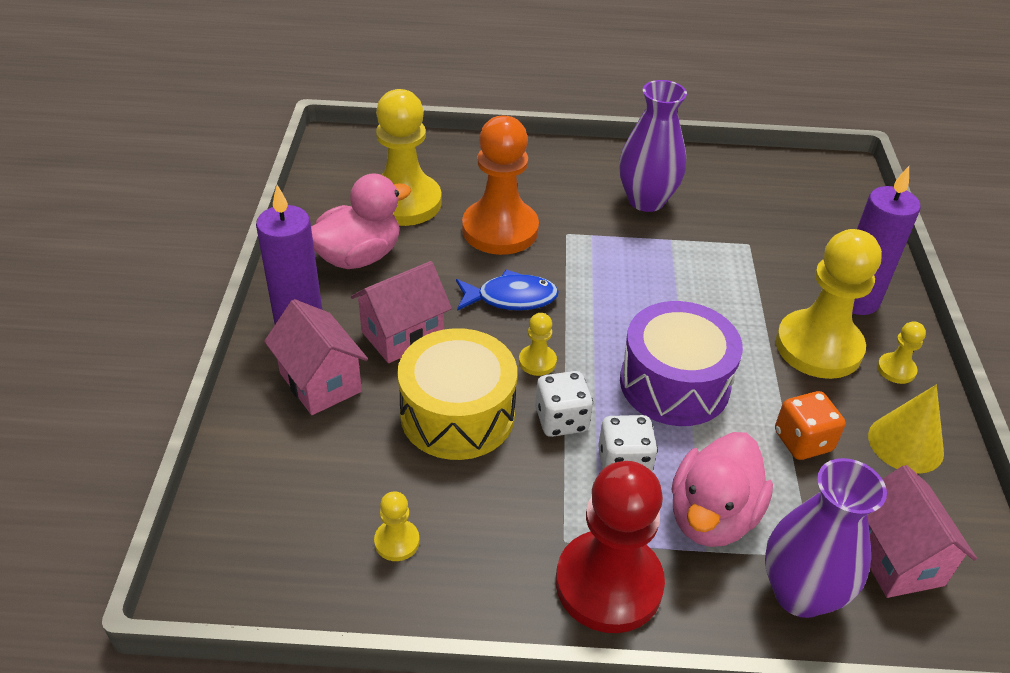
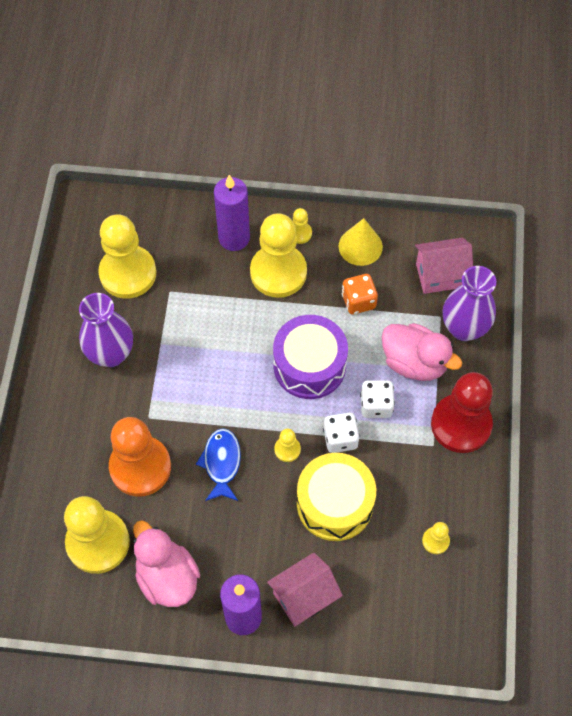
camera: 85 degrees left, 20 degrees up
(402, 335) = (258, 541): pink house -> none
(762, 208) = (128, 273): none -> yellow pawn

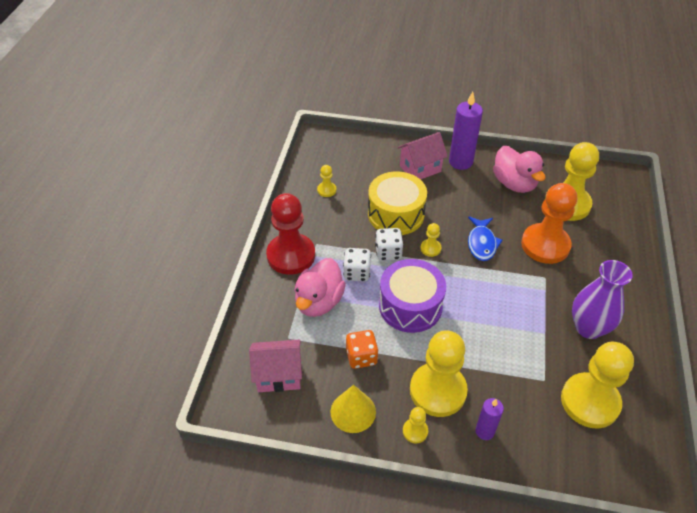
camera: 175 degrees left, 15 degrees down
(234, 238) = (484, 431): purple candle -> purple candle, size x0.58
(414, 362) = (319, 302): pink duck -> pink duck turned 105 degrees counterclockwise
(464, 328) = (269, 326): purple vase -> none

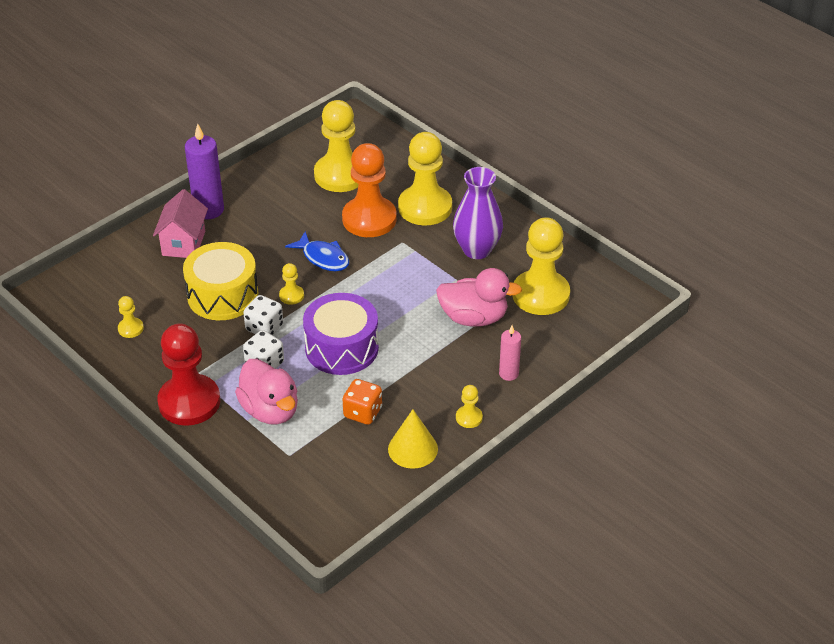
camera: 55 degrees left, 5 degrees down
(278, 375) = (325, 483): pink house -> none
(438, 391) = (445, 381): yellow pawn -> yellow pawn (425, 207)
(484, 431) = (508, 374): purple candle -> pink candle
(514, 183) = (278, 192): pink duck -> pink duck (474, 318)

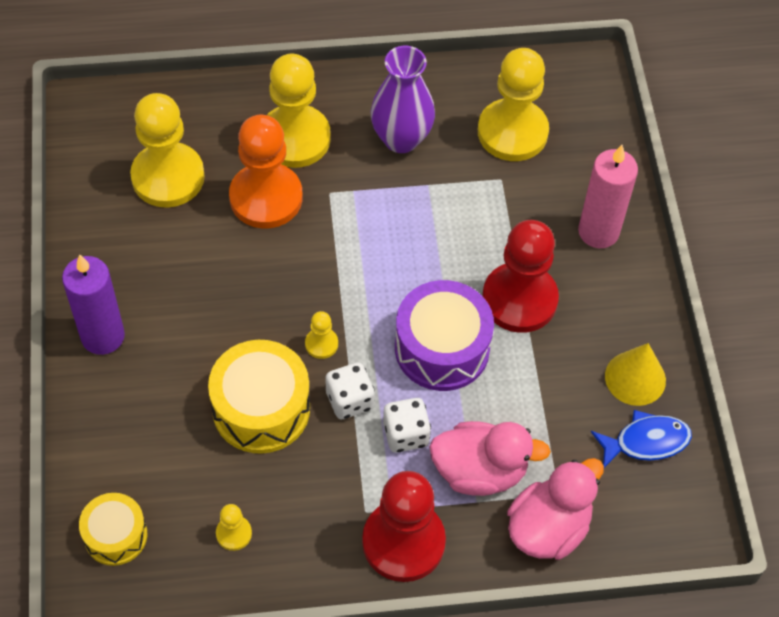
camera: 55 degrees left, 15 degrees up
(88, 284) = (115, 535): none -> yellow drum
(184, 243) = (137, 395): pink house -> none
(323, 258) = (288, 278): blue fish -> blue fish (646, 442)
(363, 412) = (551, 389): orange dice -> none
(415, 364) = (519, 299): none -> red pawn
(469, 417) = (630, 303): yellow pawn -> none
(474, 318) = (497, 207): pink duck -> pink duck (548, 528)
(508, 374) = (598, 232): pink candle -> pink candle, size x1.73

